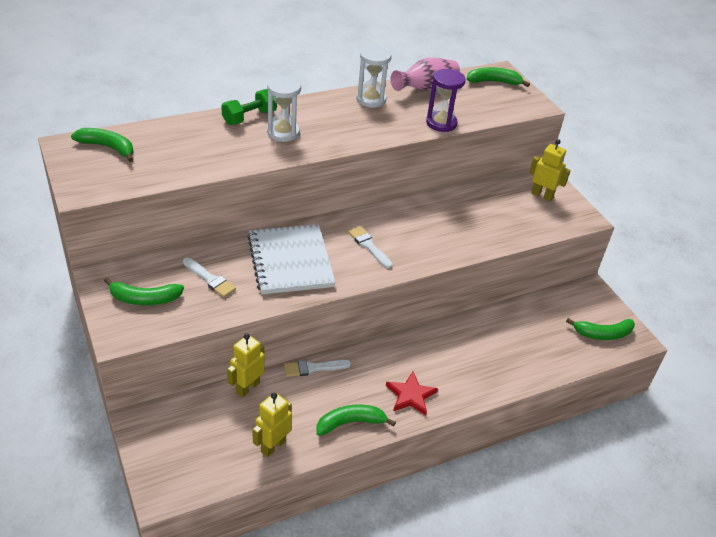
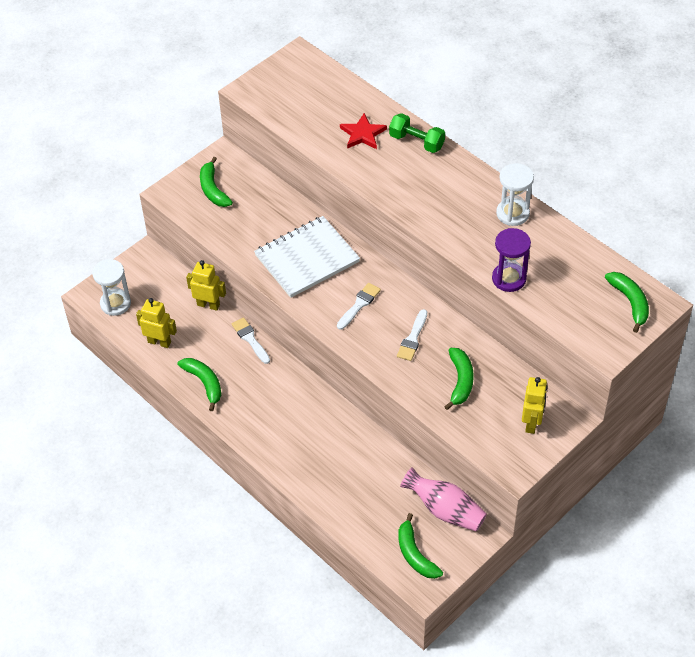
camera: 75 degrees right, 10 degrees up
(108, 147) = (311, 78): green banana -> green banana (460, 381)
(210, 279) = (256, 217): white brush -> white brush (412, 338)
(283, 133) = (408, 172): white hourglass -> white hourglass (115, 303)
(410, 395) = (253, 415): red star -> red star (363, 134)
(425, 88) = (568, 249): pink vase -> pink vase (445, 510)

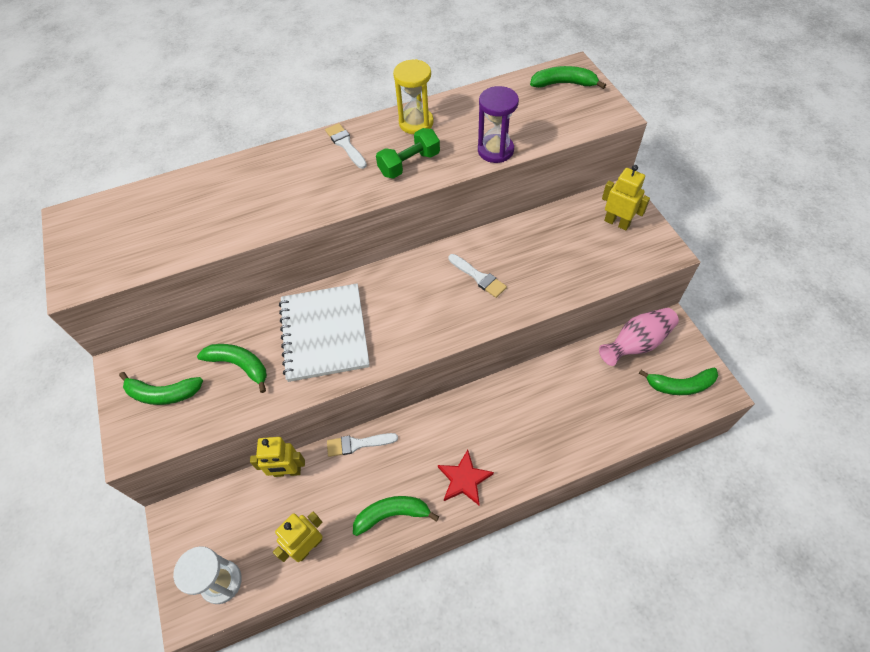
camera: 65 degrees left, 5 degrees up
(208, 305) = (287, 471): yellow robot -> yellow robot turned 135 degrees counterclockwise
(359, 305) = (413, 307): white brush -> white brush (345, 145)
(363, 134) = (230, 199): red star -> red star (464, 479)
(416, 142) = (274, 161): green dumbbell -> green dumbbell (409, 164)
(460, 381) = (548, 257): green banana -> green banana (240, 365)
(512, 213) = (416, 123): white hourglass -> yellow hourglass

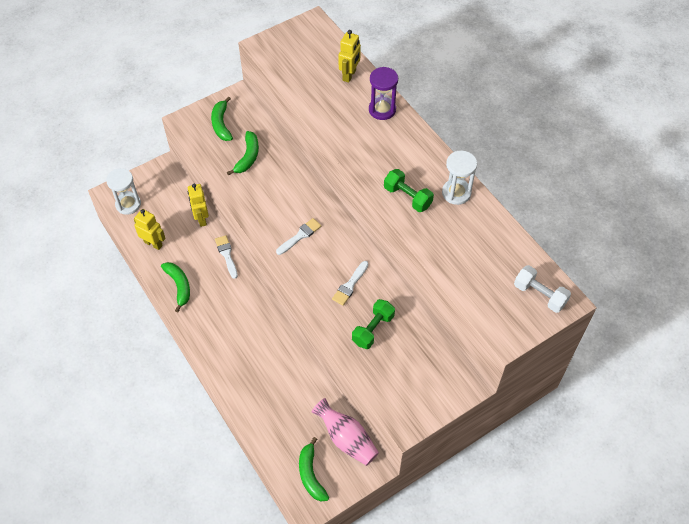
camera: 75 degrees right, 0 degrees up
(324, 333) = (281, 197): white notebook -> none
(345, 145) = (419, 152): white brush -> white brush (300, 236)
(416, 123) = (456, 193): yellow hourglass -> white hourglass
(464, 479) = (209, 325): red star -> none
(495, 150) = (437, 252): purple hourglass -> purple hourglass (382, 110)
(543, 264) = (373, 329): none -> green dumbbell
(564, 84) = (539, 295): green banana -> white dumbbell
(617, 222) = (432, 383): yellow robot -> yellow robot (349, 75)

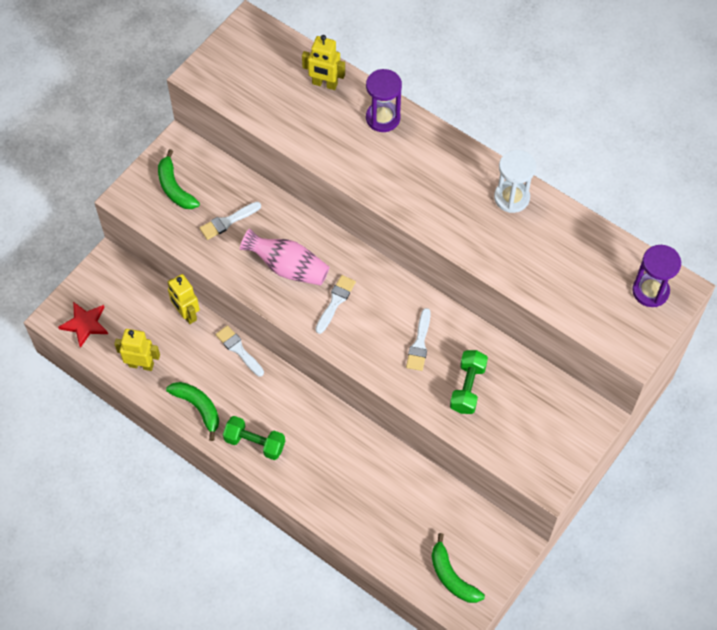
camera: 20 degrees left, 5 degrees up
(128, 204) = (85, 324): white hourglass -> red star
(248, 157) = (227, 221): green banana -> white brush
(346, 439) = (474, 522): pink vase -> pink vase (287, 267)
(349, 75) = (324, 84): yellow robot -> yellow robot turned 105 degrees clockwise
(407, 197) = (458, 220): green dumbbell -> green dumbbell (255, 443)
(539, 295) = (650, 291): white dumbbell -> purple hourglass

